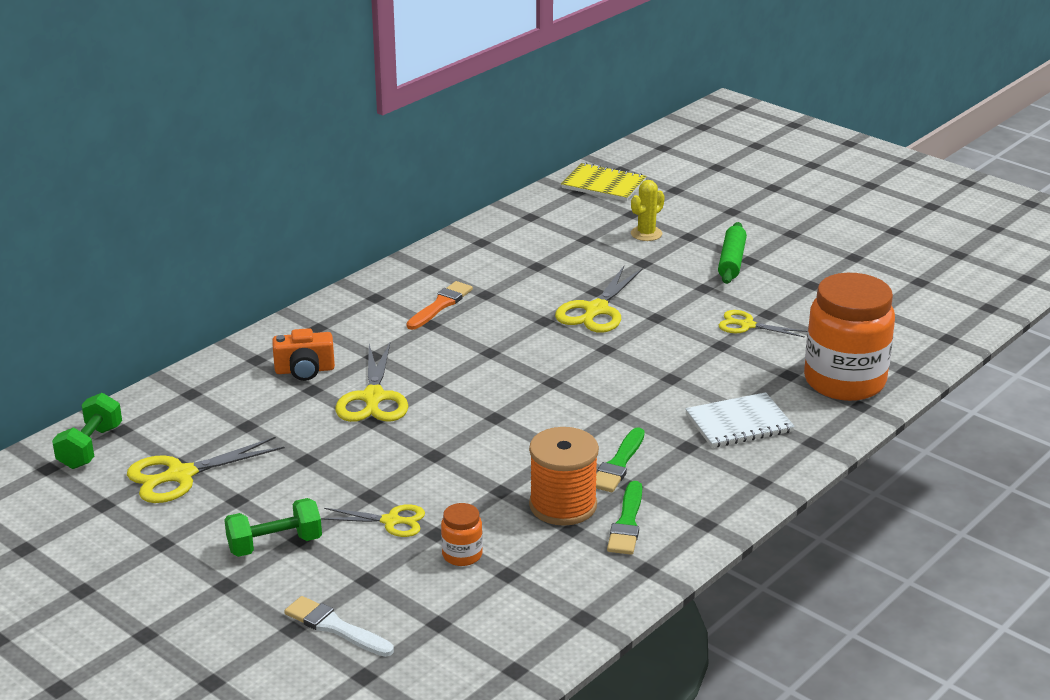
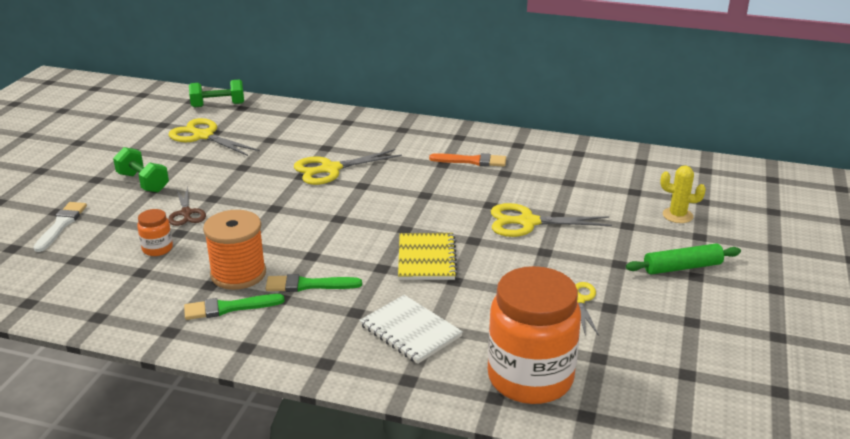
camera: 65 degrees right, 0 degrees up
(304, 370) = (346, 139): orange camera -> none
(391, 521) = (186, 213): yellow scissors -> brown scissors
(603, 184) = (734, 178): yellow notebook -> yellow notebook (426, 258)

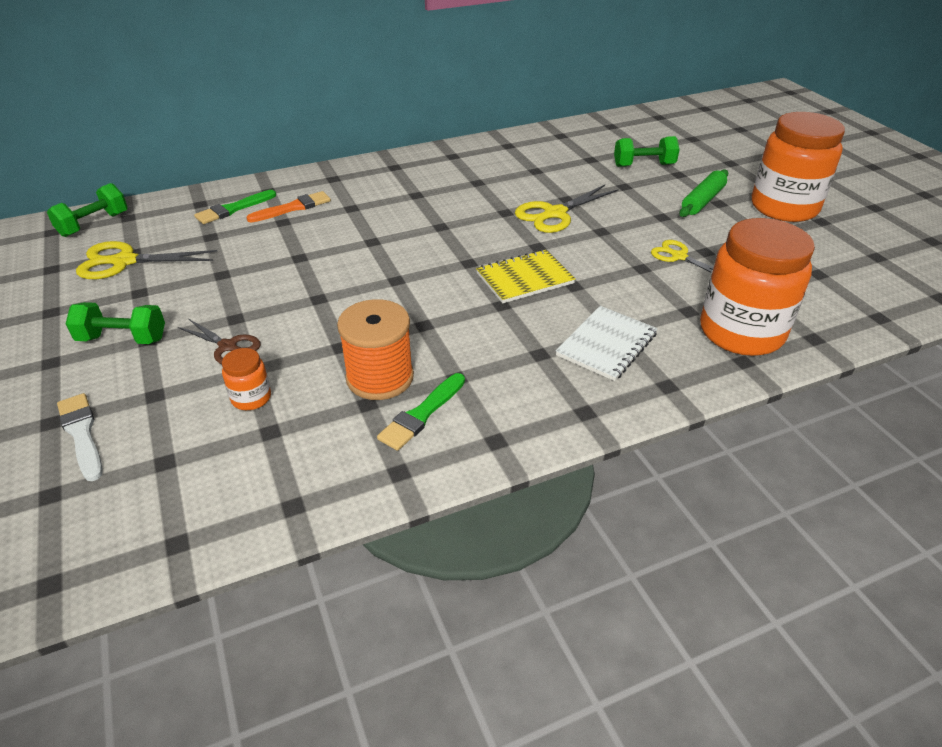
camera: 40 degrees left, 10 degrees up
(308, 285) = (462, 352): green brush -> green brush (233, 209)
(330, 169) = (319, 239): yellow scissors -> none
(410, 331) = (606, 344): white notebook -> white notebook turned 60 degrees counterclockwise
(426, 258) = (525, 278): yellow notebook -> yellow notebook turned 75 degrees counterclockwise
(472, 161) = (436, 183): orange brush -> orange brush (293, 208)
(677, 215) = (643, 165): yellow cactus -> green dumbbell
(758, 308) = (784, 207): none -> orange jar

